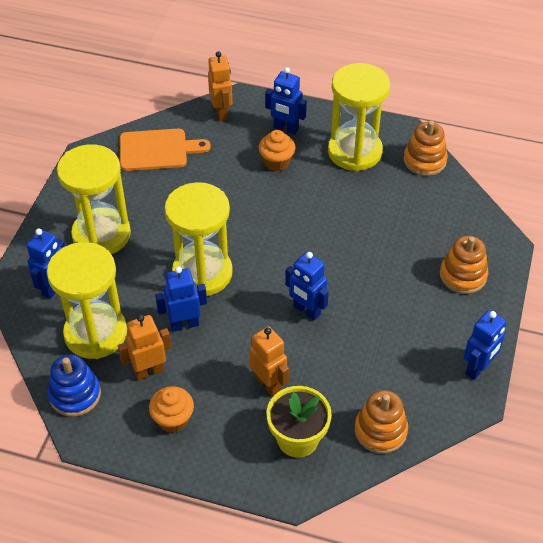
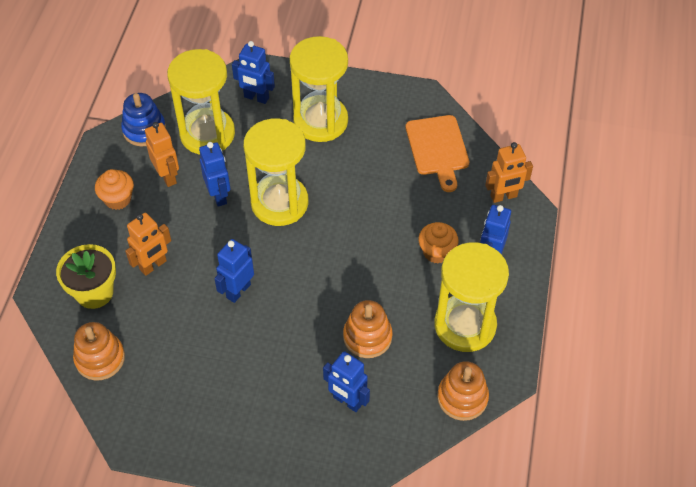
camera: 85 degrees right, 5 degrees up
(463, 275) = (291, 435): orange stacking toy -> orange stacking toy (367, 337)
(478, 368) = (169, 446): blue robot -> blue robot (347, 401)

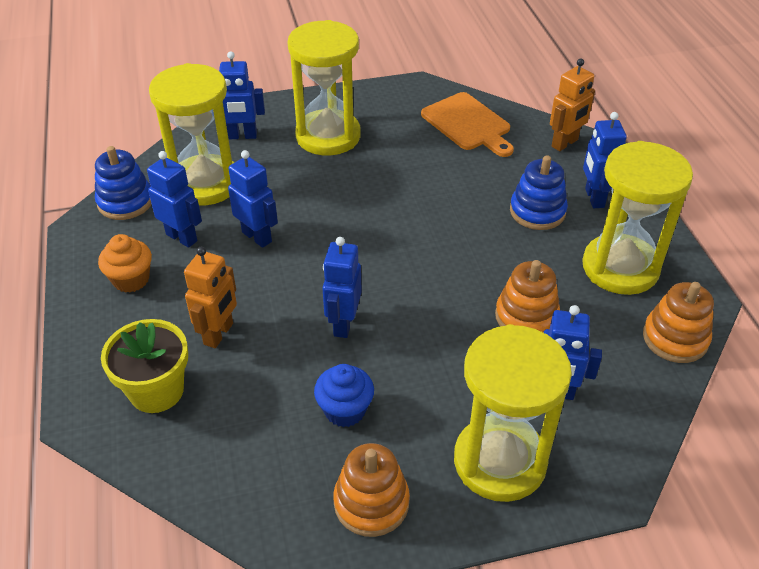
camera: 25 degrees left, 10 degrees down
(100, 358) = (208, 466): orange stacking toy -> orange stacking toy (371, 502)
(167, 176) = (182, 237): orange robot -> blue robot
(202, 356) = (345, 410): none -> blue cupcake
(279, 203) = (333, 221): yellow hourglass -> yellow hourglass (499, 461)
(436, 252) = (537, 211): orange cupcake -> blue stacking toy

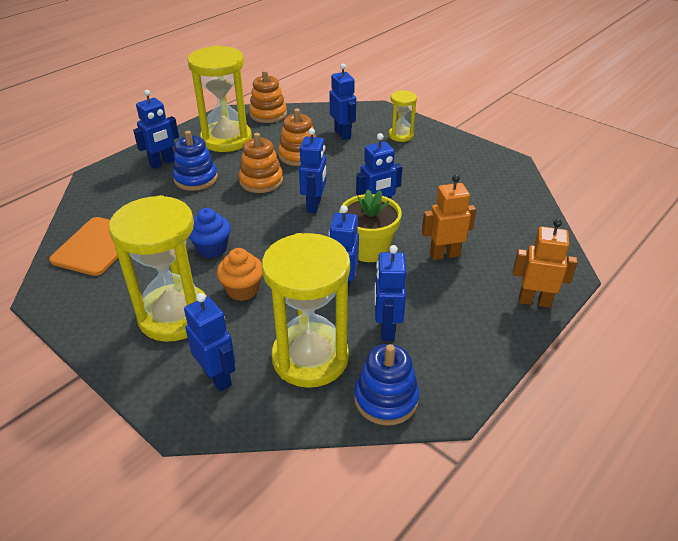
camera: 125 degrees left, 5 degrees down
(131, 280) = (456, 328): orange cupcake -> orange cupcake (243, 290)
(156, 391) = (512, 255): yellow flower pot -> yellow flower pot (369, 249)
(345, 410) = (432, 185): blue cupcake -> blue cupcake (212, 248)
(371, 502) = (467, 158): orange stacking toy -> orange stacking toy (261, 181)
(402, 279) = (314, 205): none -> blue robot
(499, 461) = (401, 135): yellow hourglass -> yellow hourglass, size x0.50
(565, 143) = (100, 191): orange robot -> orange robot (534, 301)

